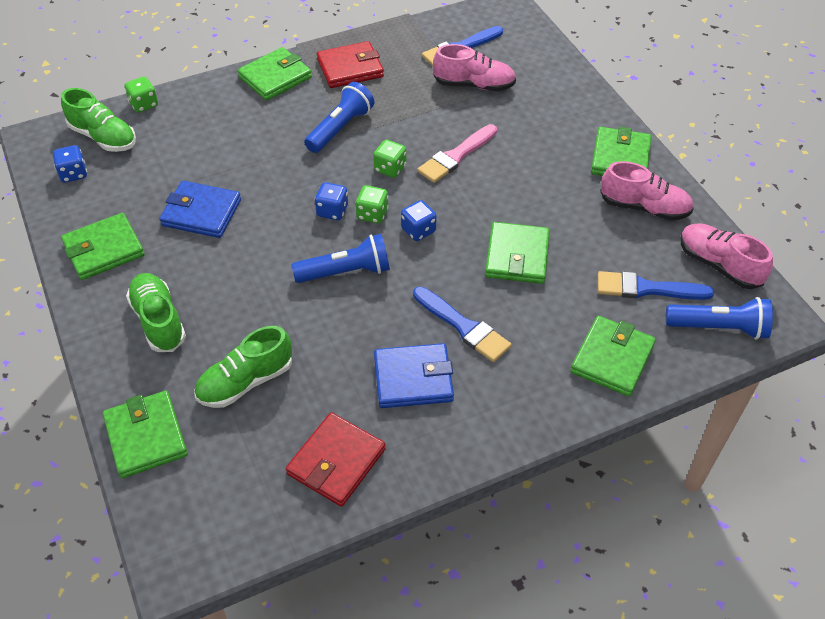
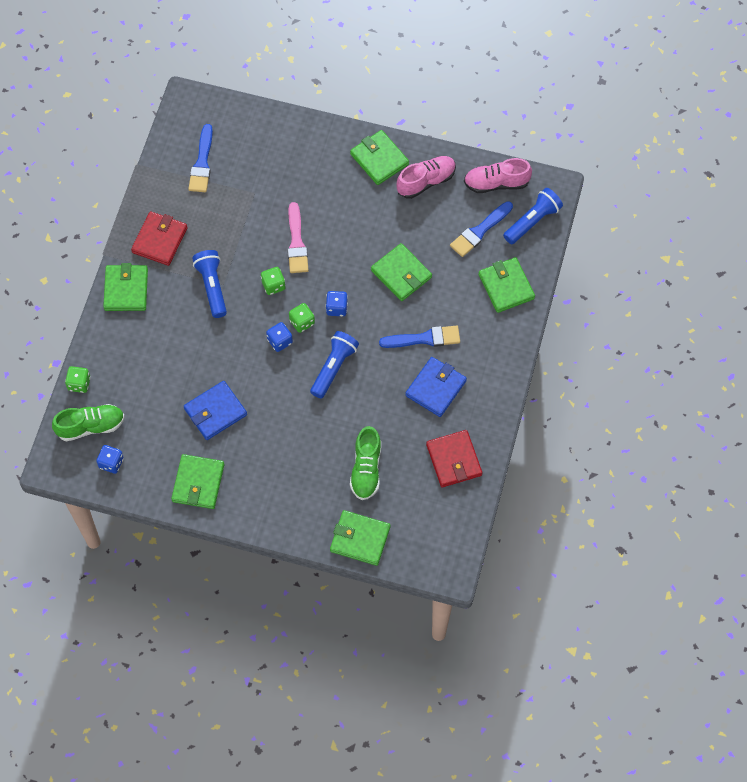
camera: 50 degrees left, 15 degrees up
(158, 321) = (283, 486): green shoe -> none
(474, 85) = (244, 183): pink shoe -> none

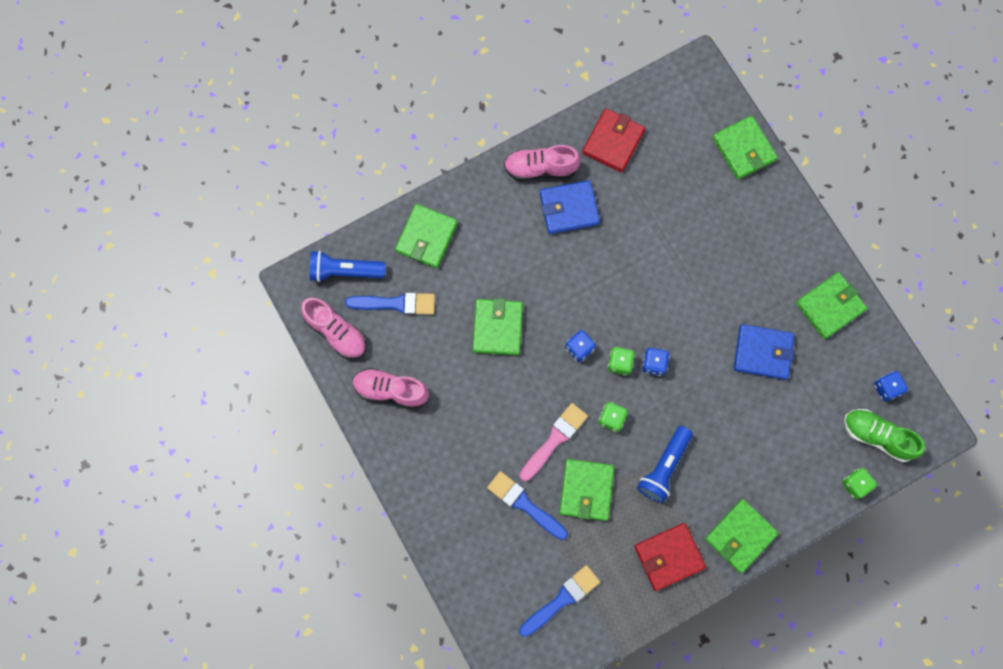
camera: 135 degrees left, 10 degrees up
(333, 367) = (632, 300): blue flashlight -> none
(366, 469) = (687, 196): green shoe -> none
(379, 159) = (407, 450): green wallet -> green wallet (586, 490)
(424, 338) = (536, 256): blue brush -> blue brush (524, 504)
(482, 397) = (540, 168): none -> pink shoe

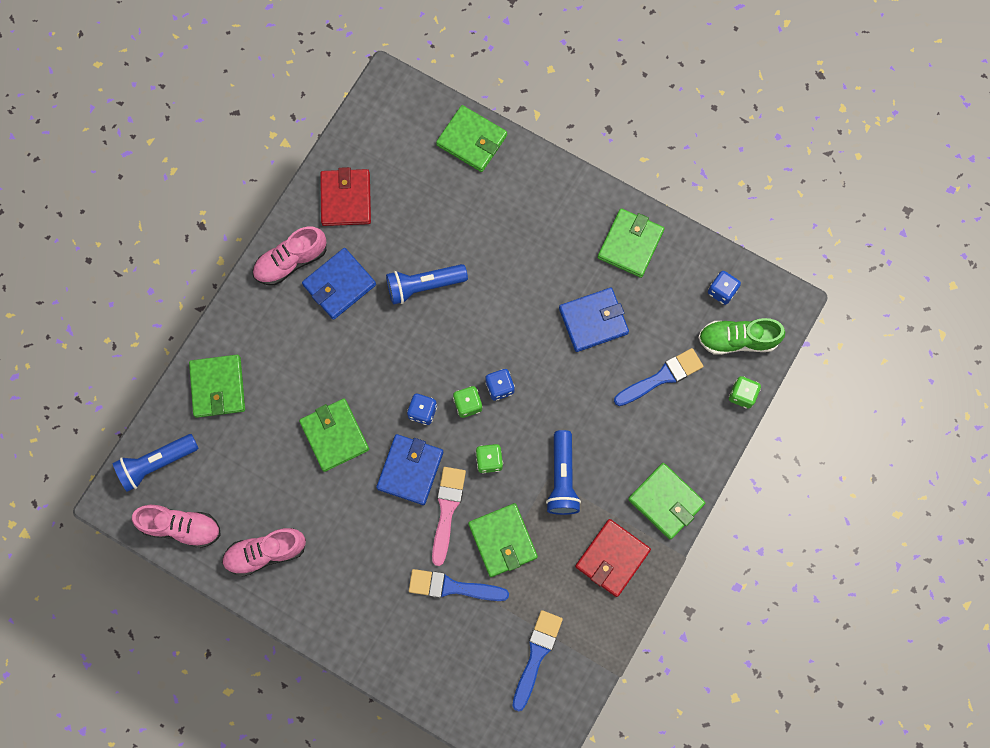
camera: 30 degrees left, 0 degrees up
(396, 303) = (224, 467): blue brush -> blue brush (662, 377)
(543, 390) = (410, 470): none -> blue wallet
(637, 247) = (424, 286): none -> blue flashlight
(740, 536) = (666, 501): green wallet -> green wallet turned 60 degrees counterclockwise

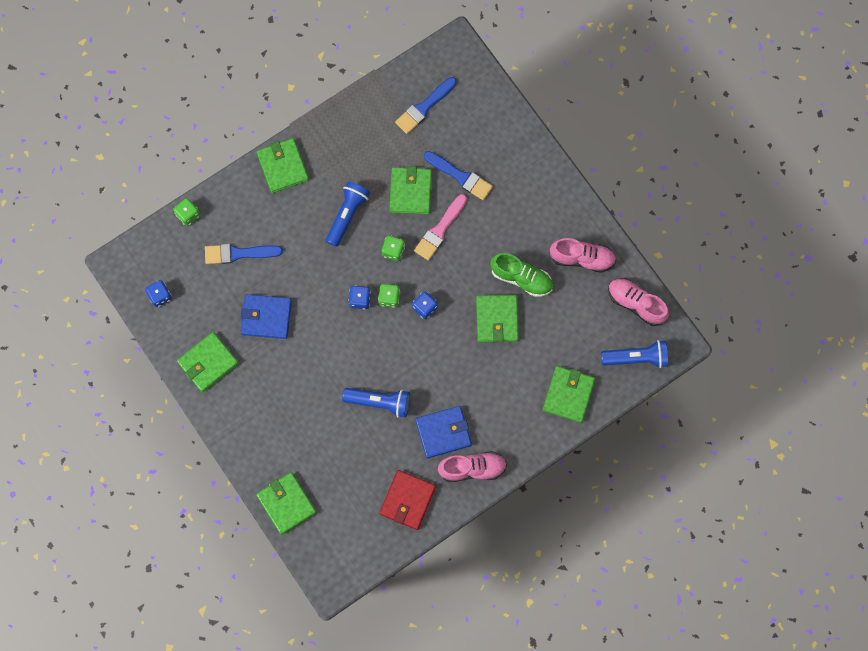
camera: 155 degrees left, 0 degrees up
(410, 470) = (453, 270): blue wallet -> none
(612, 558) = (340, 146): red wallet -> none
(737, 340) = (169, 255): green shoe -> green shoe (521, 278)

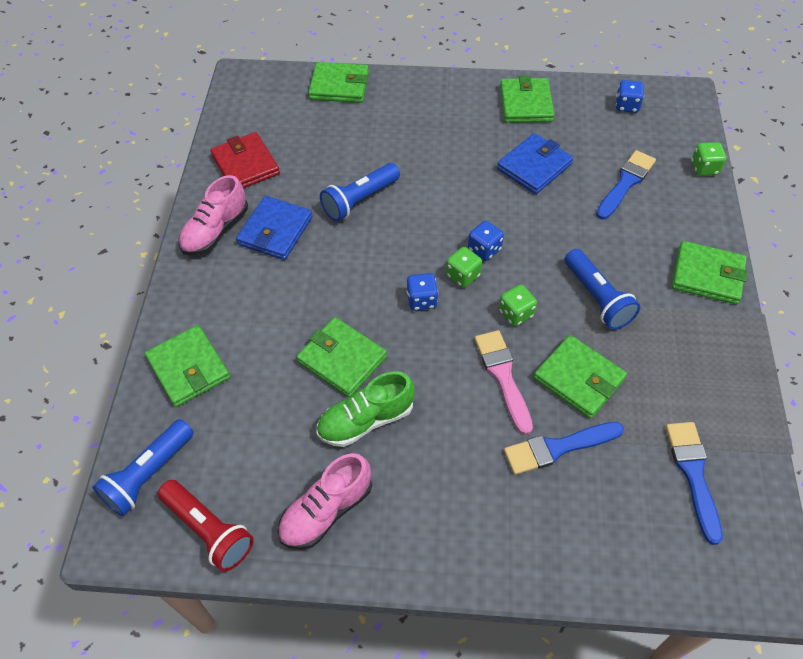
camera: 130 degrees right, 20 degrees down
(636, 303) = (209, 530): pink shoe -> red flashlight

